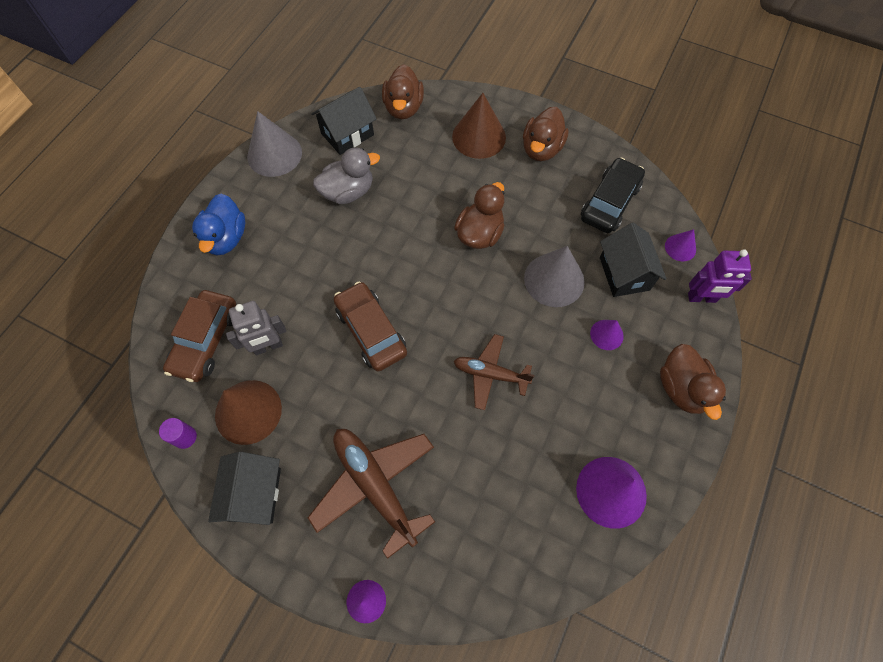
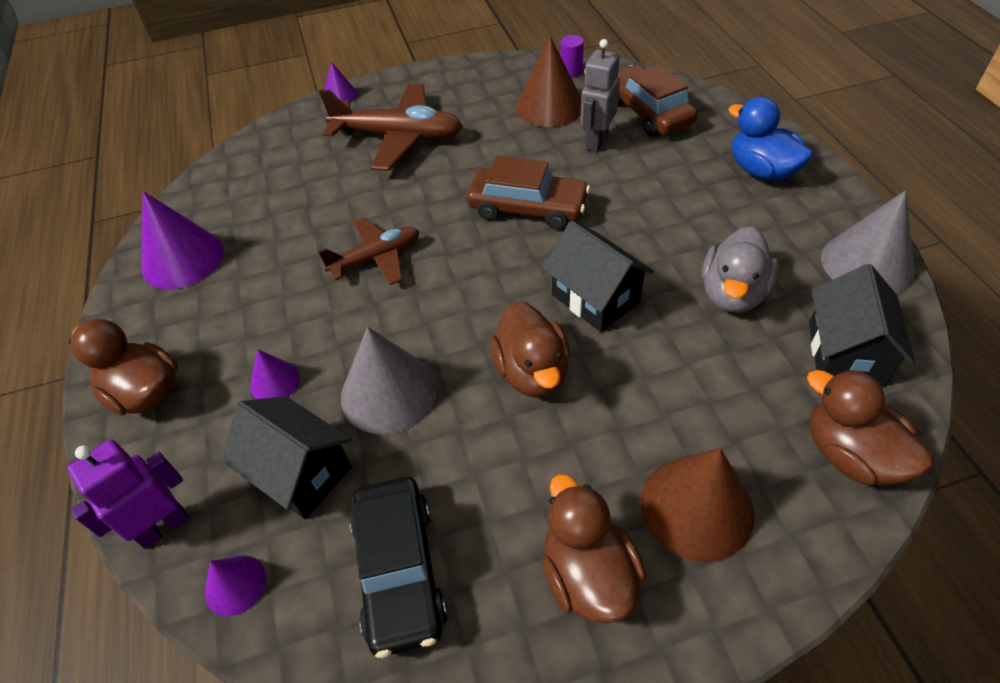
camera: 140 degrees right, 15 degrees down
(254, 494) = (481, 83): black house -> black house (595, 298)

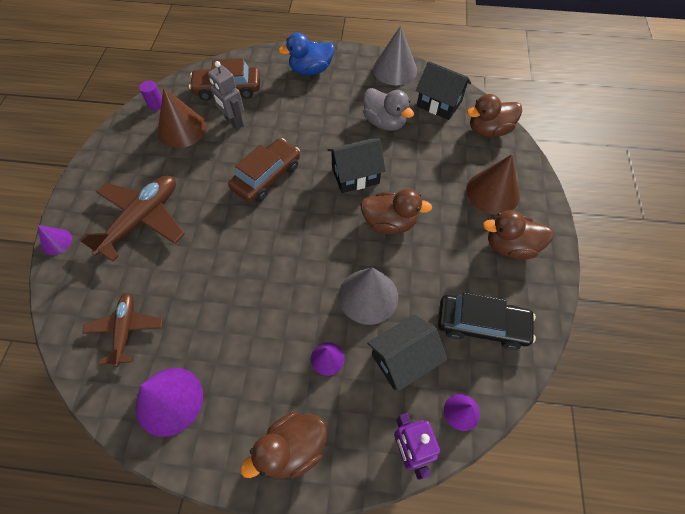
camera: 70 degrees left, 10 degrees up
(376, 258) = (255, 270): brown plane -> brown plane (126, 330)

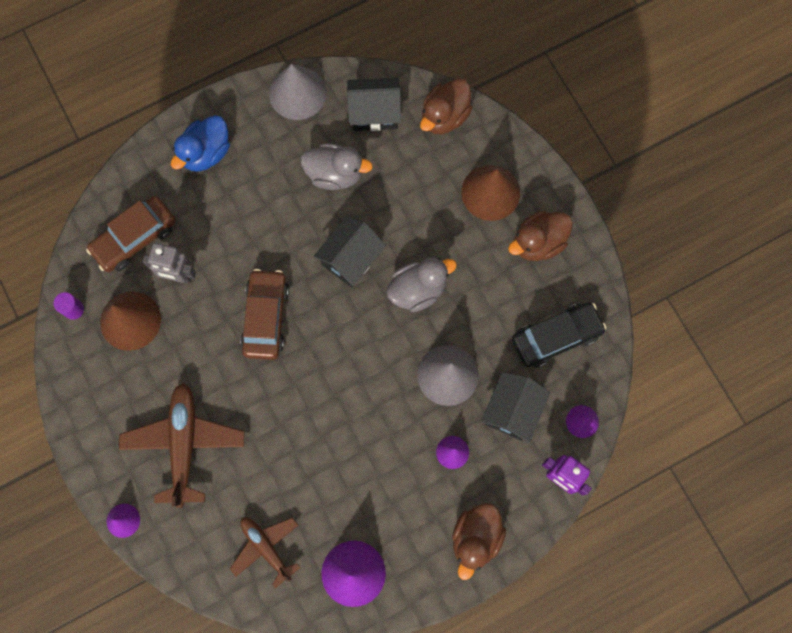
camera: 35 degrees left, 15 degrees up
(389, 223) = (418, 290): brown duck -> grey duck

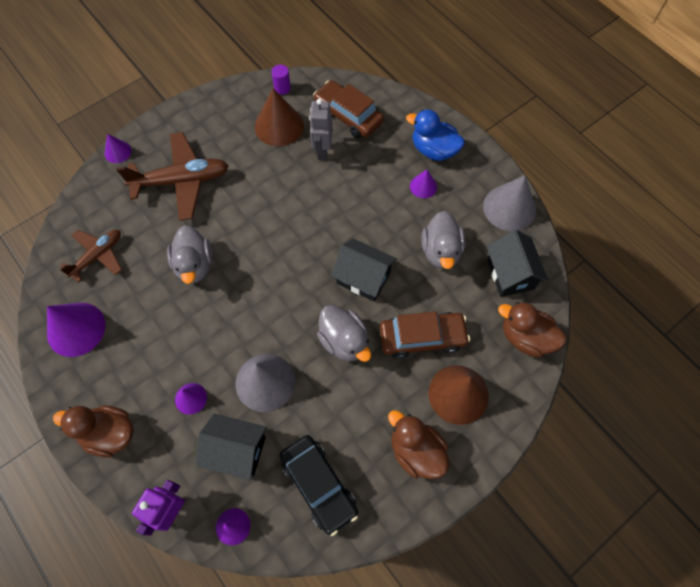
camera: 80 degrees right, 10 degrees down
(251, 174) = (423, 186): none -> purple cone
(266, 317) = (297, 220): brown car -> brown car (422, 338)
(300, 437) = (194, 265): none -> grey duck

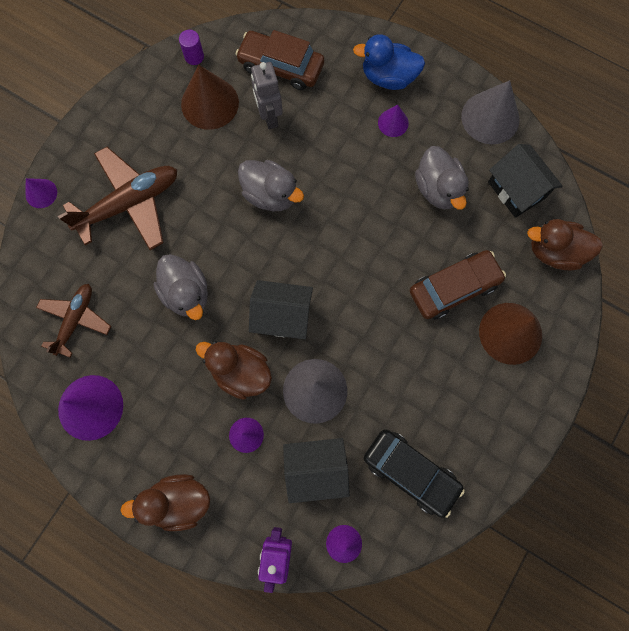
camera: 20 degrees left, 10 degrees up
(344, 341) = (377, 319): grey duck -> grey duck (270, 194)
(363, 278) = (370, 246): black house -> black house (282, 316)
(416, 451) = (490, 404): brown duck -> brown duck (240, 372)

